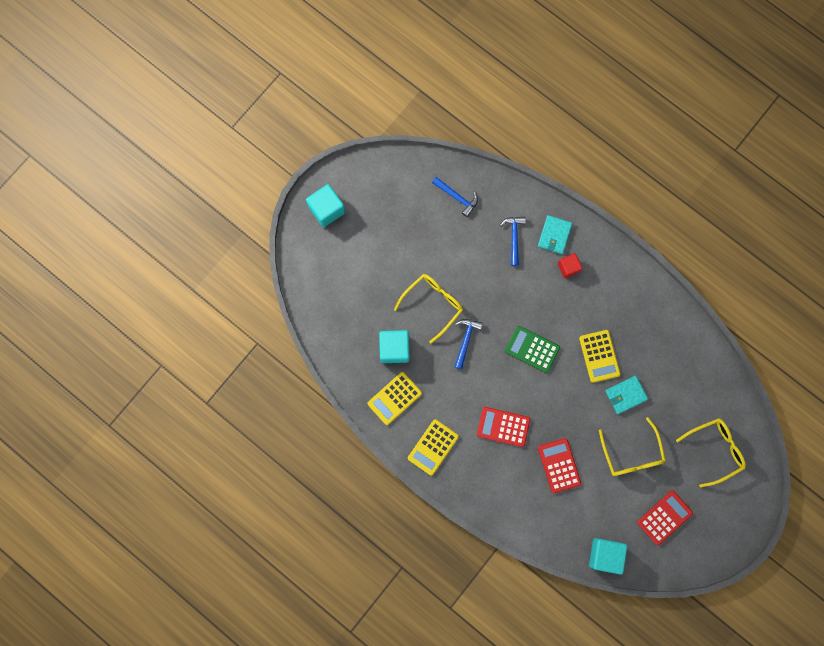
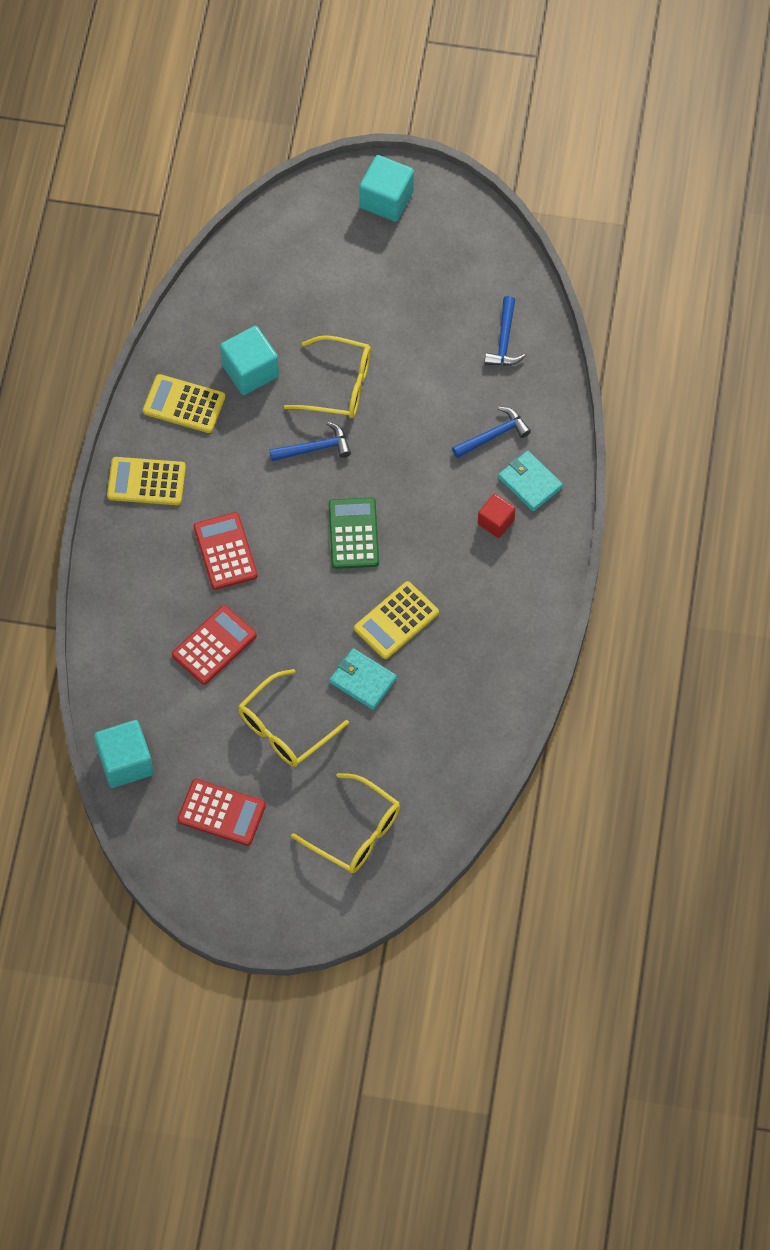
camera: 60 degrees right, 15 degrees down
(554, 235) = (530, 482): turquoise wallet -> turquoise wallet turned 60 degrees clockwise

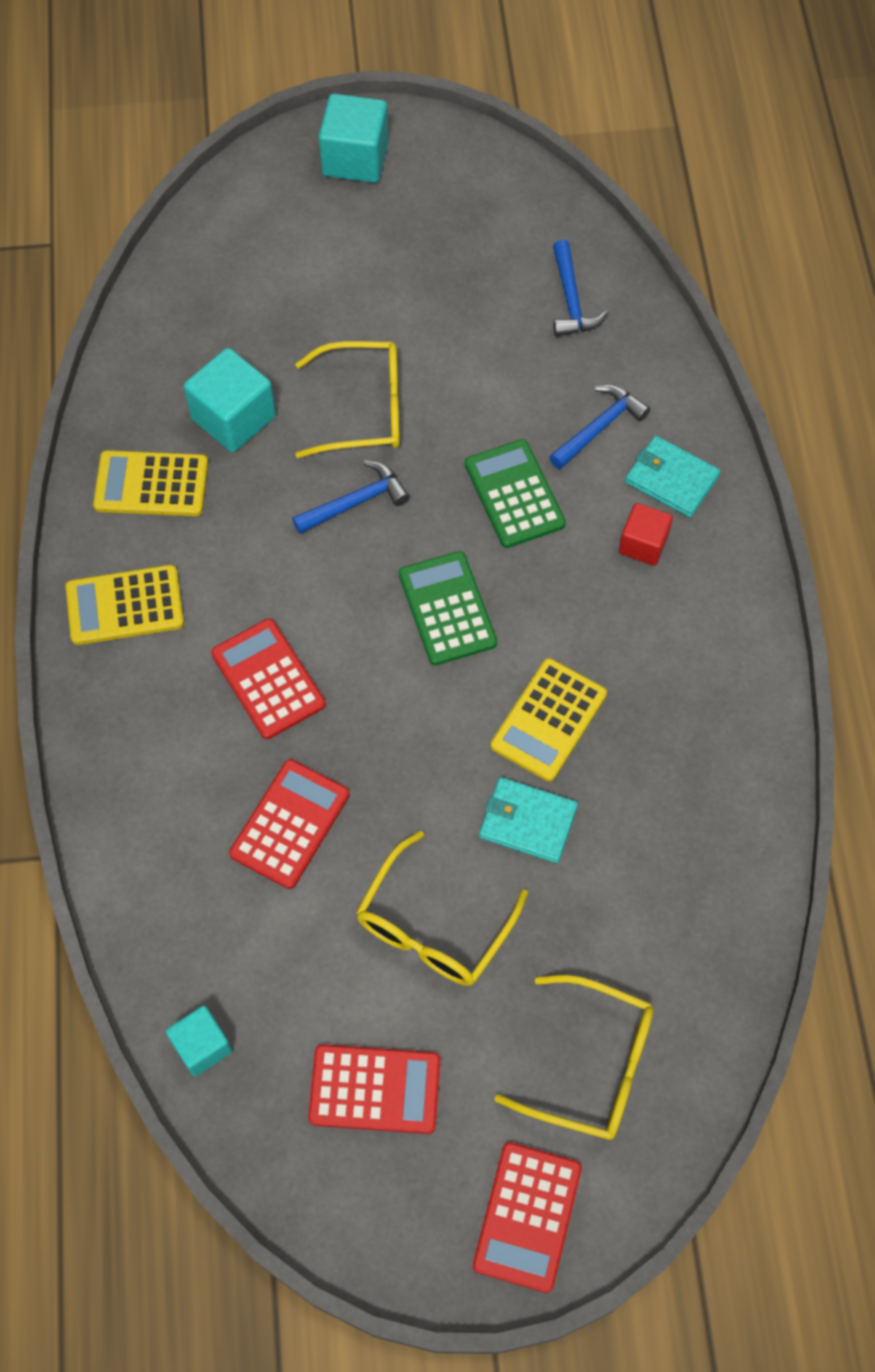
camera: 15 degrees left, 0 degrees up
(125, 762) = (202, 1046): turquoise cube -> turquoise cube, size x0.62
(290, 905) = (527, 1216): none -> red calculator
(421, 468) = (514, 494): none -> green calculator

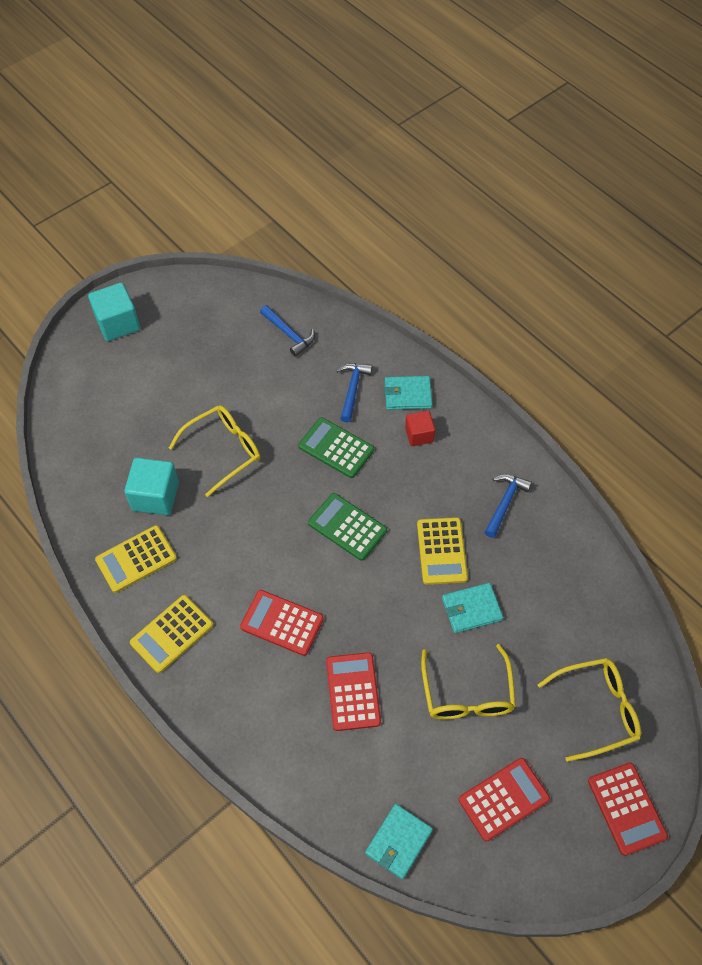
camera: 35 degrees left, 5 degrees down
(202, 1046) = (398, 842): turquoise cube -> turquoise wallet
(356, 502) = (257, 501): blue hammer -> blue hammer (505, 503)

